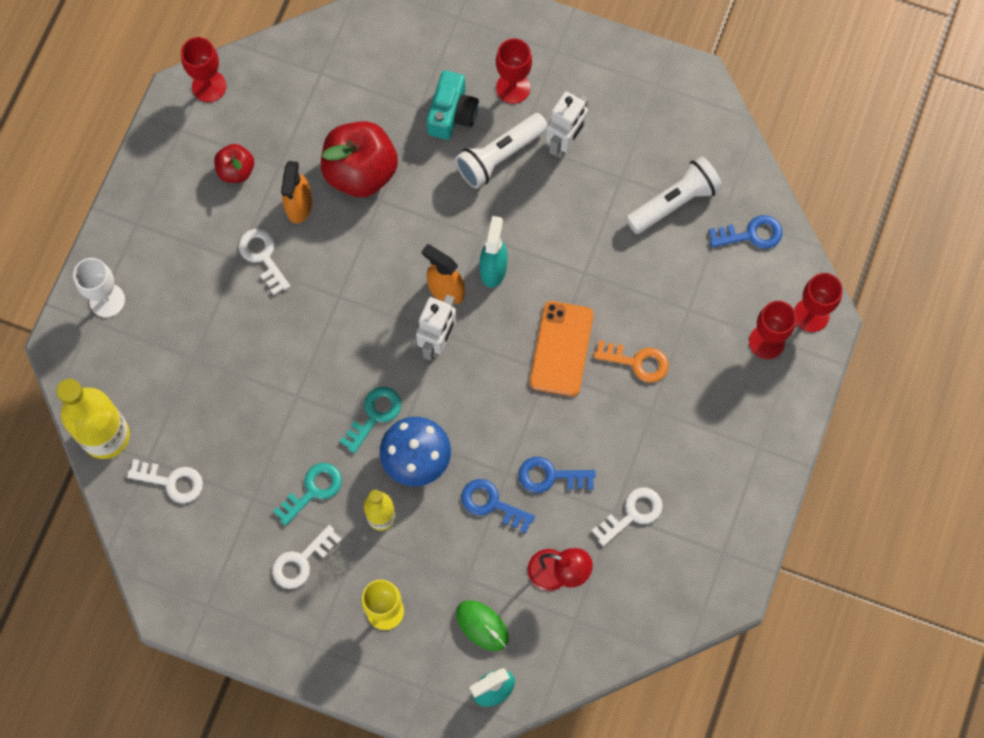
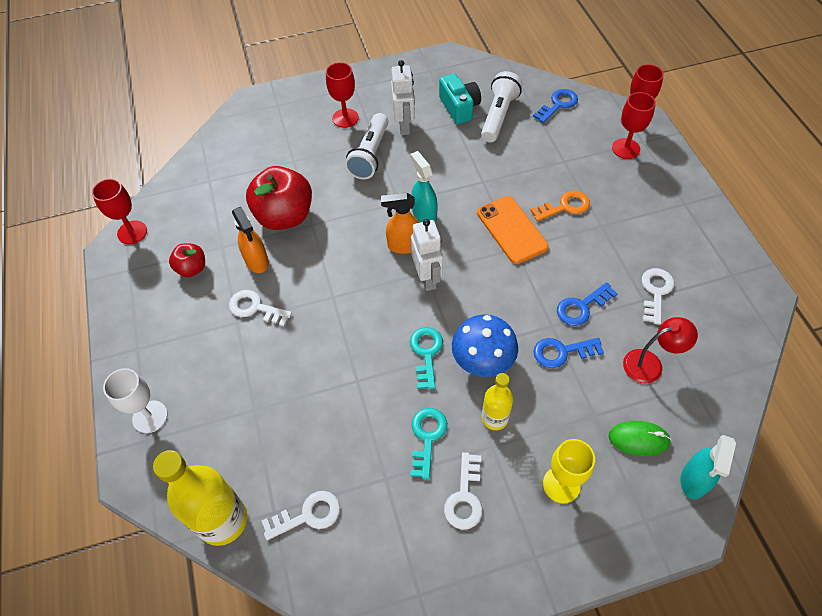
camera: 35 degrees left, 15 degrees down
(452, 114) = (318, 152): turquoise camera -> turquoise camera (459, 107)

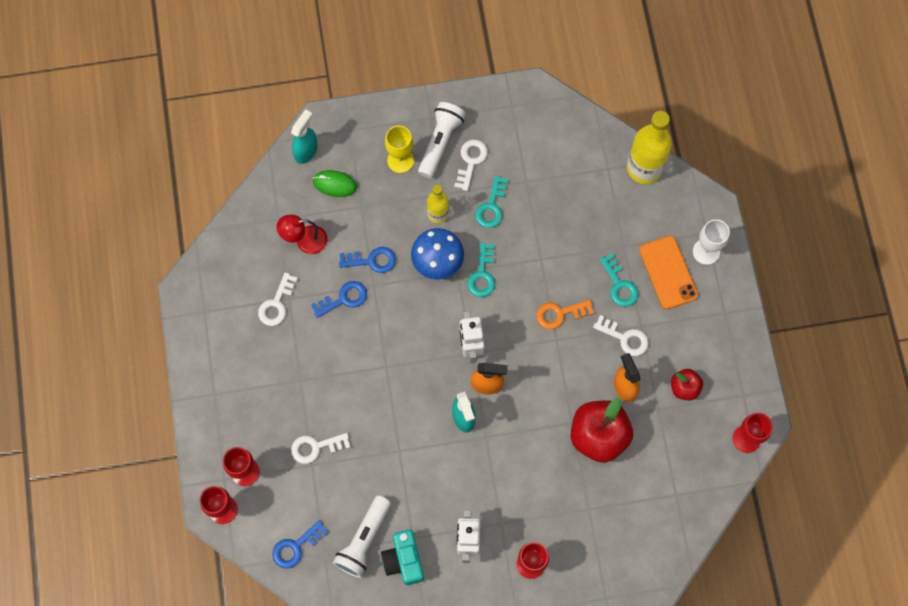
camera: 175 degrees left, 15 degrees up
(260, 363) = (619, 285): none -> turquoise key
(308, 515) = (583, 163): white key -> white key (316, 447)
(370, 155) = (508, 504): white flashlight -> white flashlight (440, 143)
(511, 230) = (384, 387): orange phone -> orange phone (668, 272)
(565, 206) = (328, 407): orange key -> orange key (560, 314)

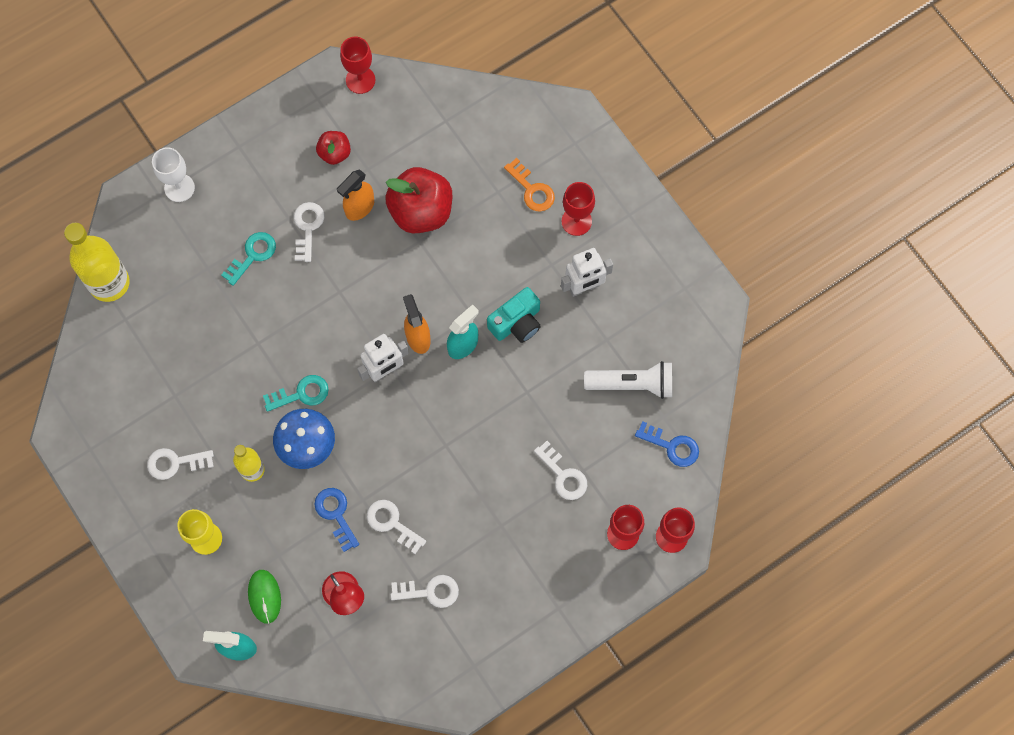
camera: 115 degrees left, 0 degrees up
(344, 299) = (392, 523): blue key -> white key
(403, 560) = (632, 338): turquoise camera -> turquoise camera (516, 322)
(440, 143) = (166, 505): white flashlight -> none
(491, 206) = (219, 418): turquoise key -> none
(560, 314) = (310, 299): orange key -> orange key (532, 189)
(668, 272) = (218, 214): orange phone -> none

